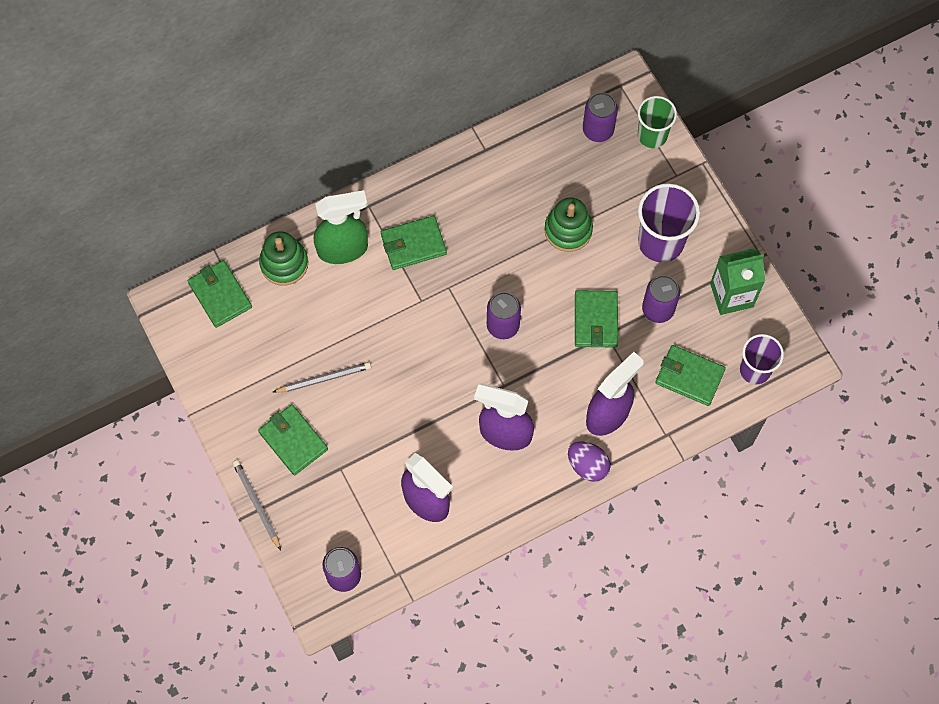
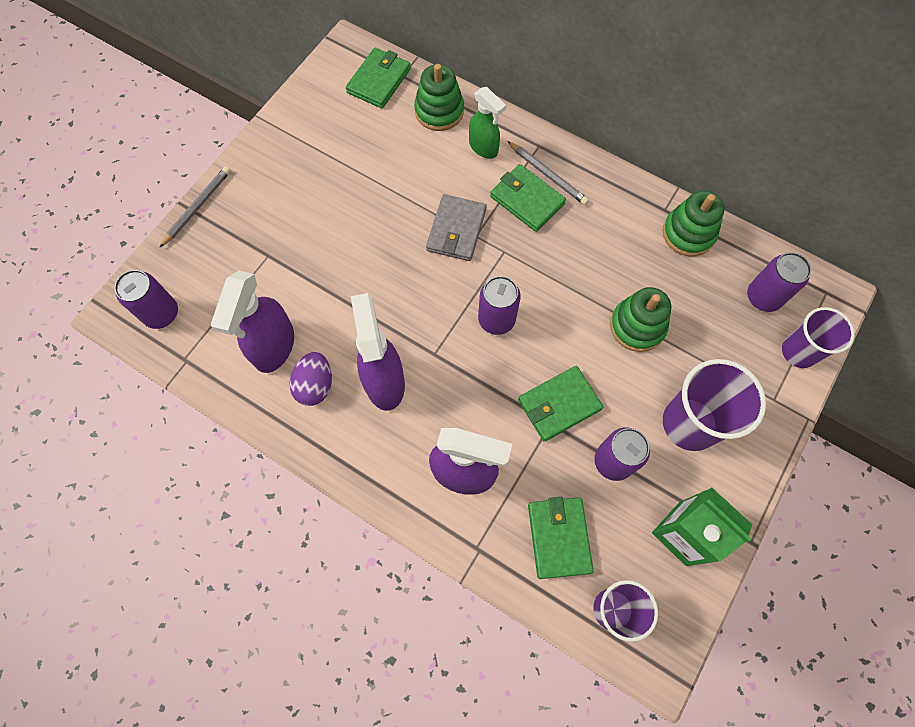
camera: 60 degrees right, 0 degrees up
(293, 441) = (274, 204): green wallet -> none
(324, 379) = (348, 197): grey pencil -> grey pencil (547, 175)
(343, 249) = (484, 148): green spray bottle -> green spray bottle, size x0.64
(407, 312) = (456, 230): none -> grey wallet
(515, 146) = (688, 233): none -> green stacking toy
(587, 465) = (395, 482): purple egg -> purple egg (315, 385)
(652, 135) = (798, 351): green cup -> purple cup

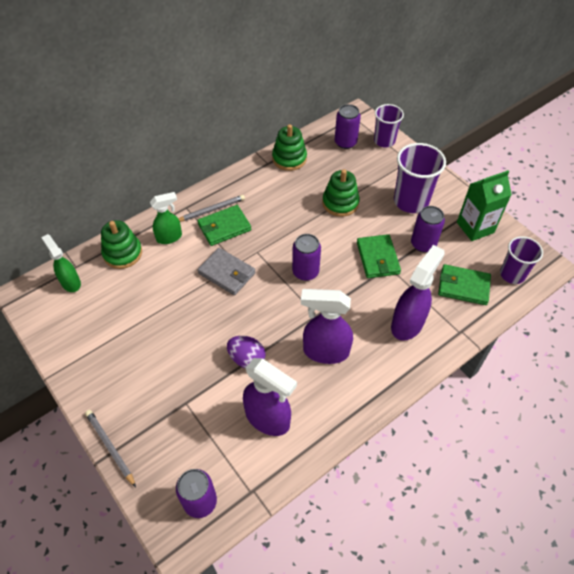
camera: 70 degrees left, 15 degrees down
(315, 385) = (311, 397): purple egg -> purple egg (247, 359)
(379, 81) = (70, 282): green wallet -> green spray bottle

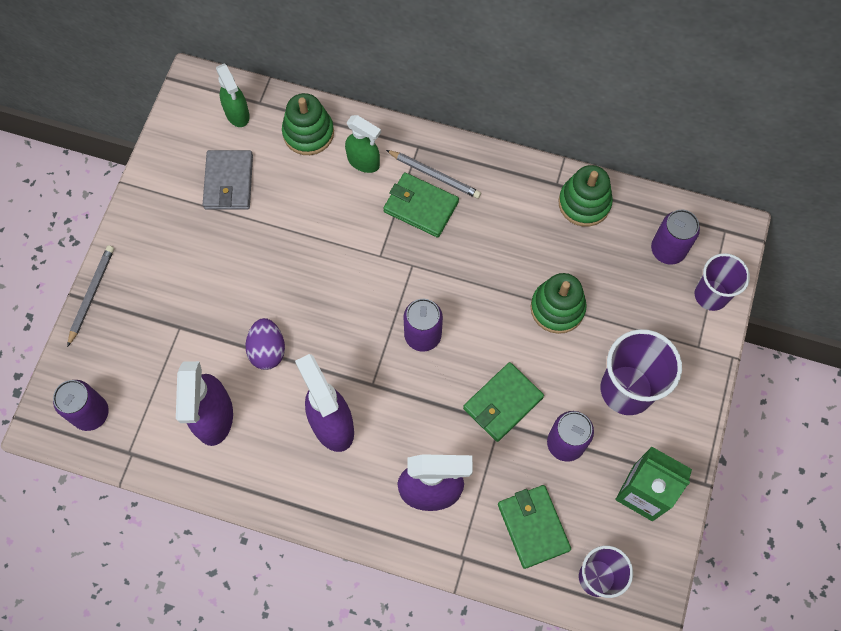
camera: 55 degrees right, 15 degrees up
(70, 282) = (237, 114): green spray bottle -> green spray bottle turned 135 degrees clockwise
(227, 273) = (359, 254): grey wallet -> grey wallet (228, 182)

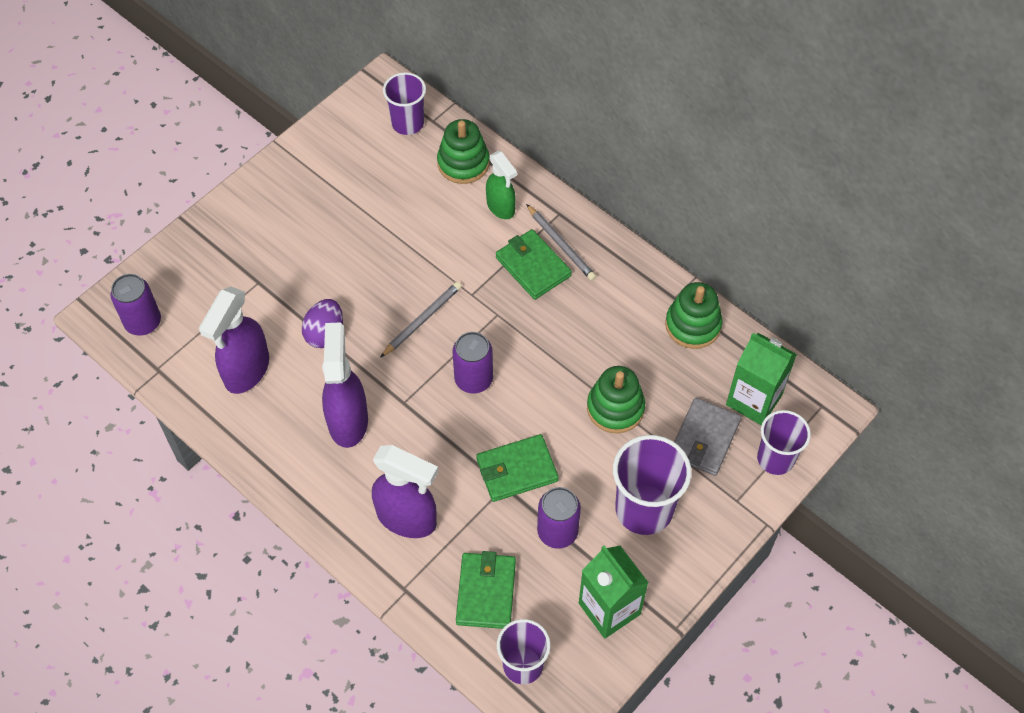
camera: 25 degrees right, 10 degrees down
(91, 295) = (197, 224): grey pencil -> grey pencil (422, 320)
(228, 182) = (368, 177): grey wallet -> grey wallet (704, 439)
(237, 114) = (407, 123): green spray bottle -> purple cup
(668, 250) = (753, 400): purple can -> green carton

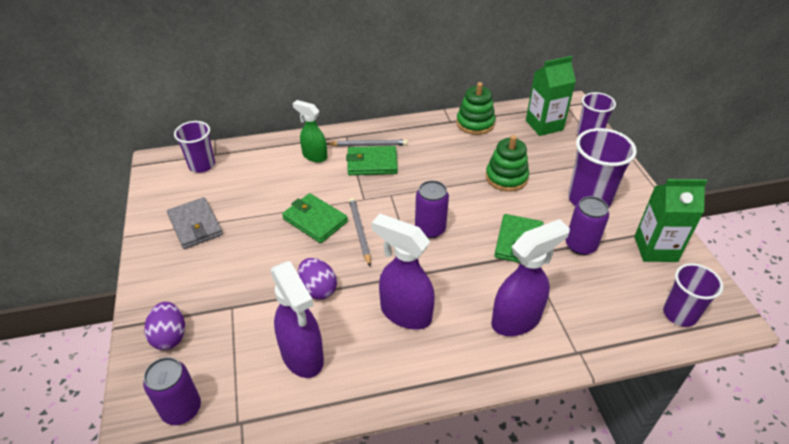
camera: 55 degrees left, 15 degrees down
(198, 261) = (170, 336): none -> purple egg
(463, 163) = (263, 156): green stacking toy -> none
(486, 592) = (608, 305): green wallet -> green wallet (315, 220)
(501, 207) = (314, 156): green spray bottle -> green spray bottle turned 150 degrees counterclockwise
(704, 439) = (556, 154): grey wallet -> grey wallet (195, 225)

